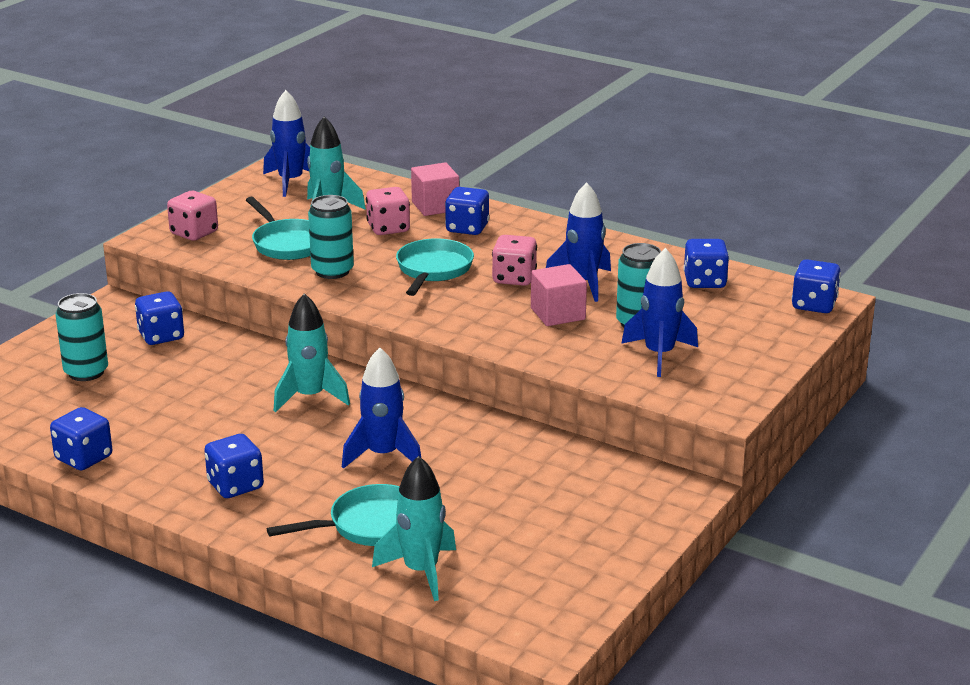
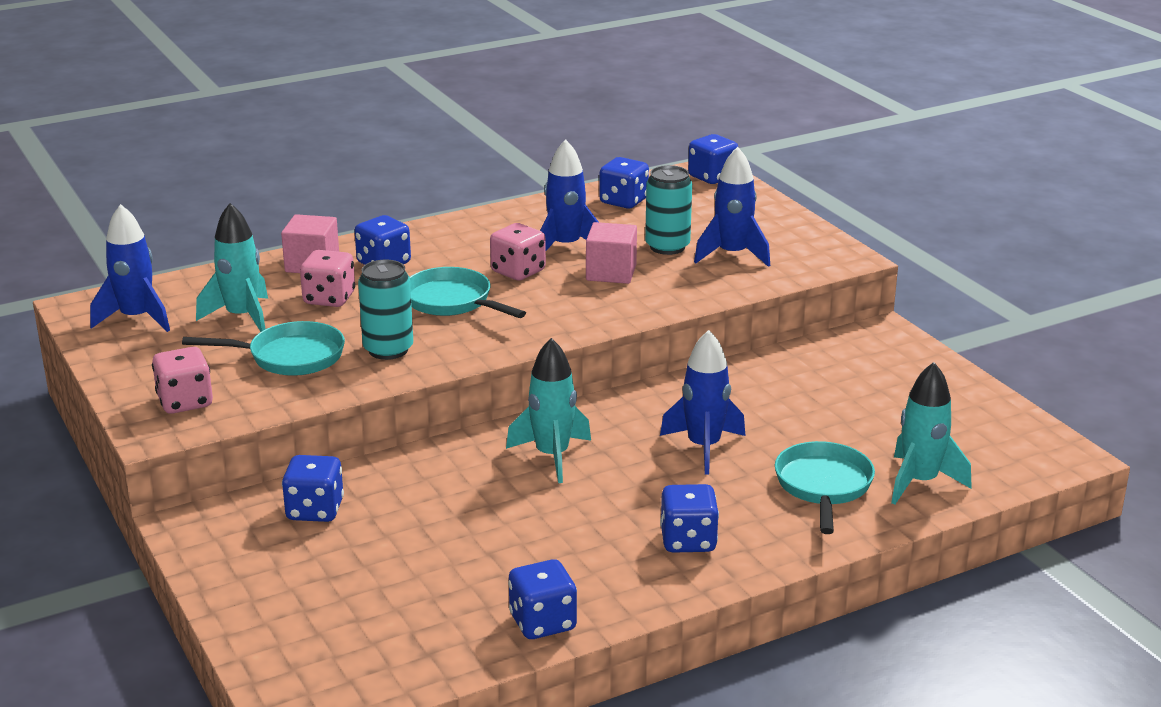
camera: 60 degrees left, 0 degrees up
(86, 372) = (343, 579): turquoise can -> none

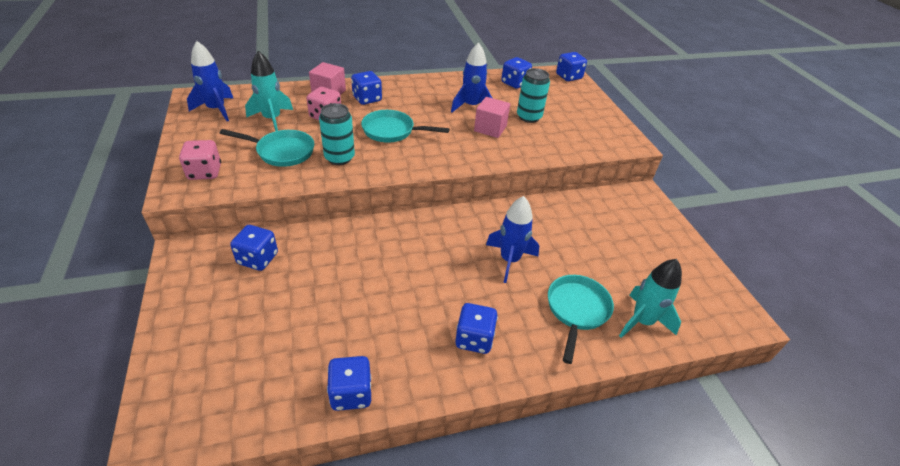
camera: 10 degrees right, 15 degrees up
(452, 301) = (392, 131): turquoise pan -> turquoise pan turned 45 degrees counterclockwise
(518, 271) = (438, 118): pink dice -> none
(552, 456) = (415, 247): turquoise rocket -> none
(732, 255) = (564, 129): blue rocket -> none

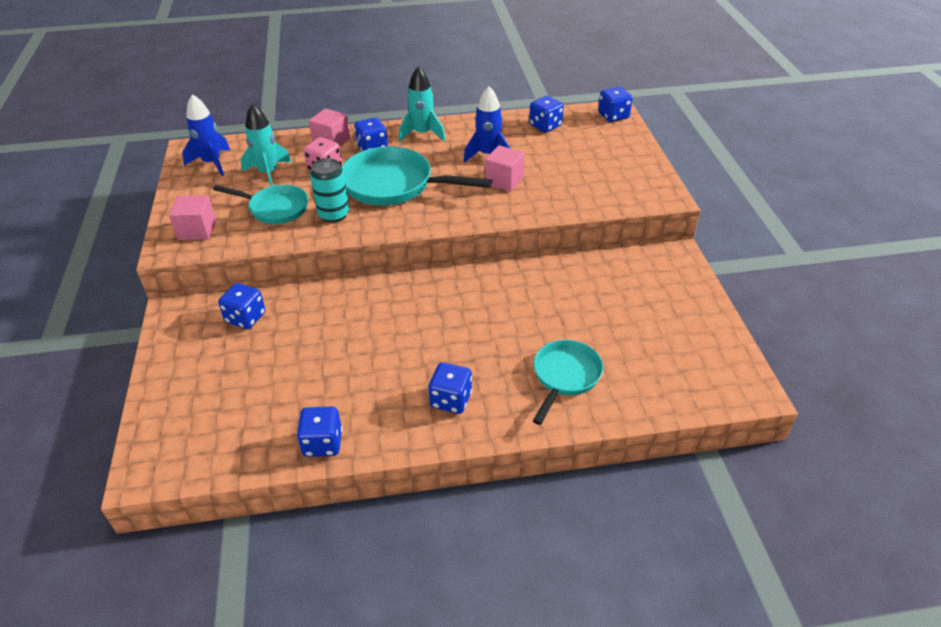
camera: 10 degrees right, 0 degrees up
(205, 172) = (197, 230): pink dice -> pink cube
(392, 131) = (394, 185): turquoise pan -> turquoise pan, size x1.60
(509, 260) = (504, 324): blue rocket -> none
(529, 117) = (552, 166): turquoise can -> none
(642, 321) = (633, 389): turquoise rocket -> turquoise rocket (422, 134)

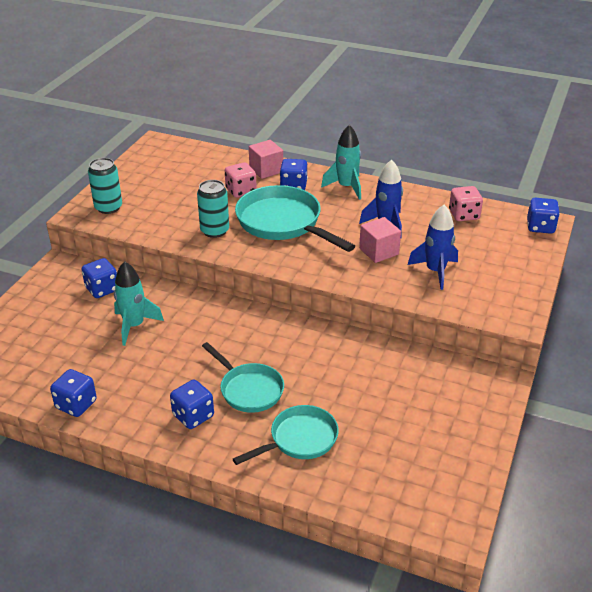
camera: 30 degrees right, 5 degrees down
(197, 230) = (108, 207): pink cube -> turquoise can
(212, 163) = (162, 158): blue rocket -> blue rocket (435, 271)
(268, 173) = (195, 180): turquoise rocket -> turquoise rocket (134, 326)
(275, 208) = (176, 210): turquoise pan -> turquoise pan (249, 389)
(545, 126) = (464, 215): blue dice -> pink dice

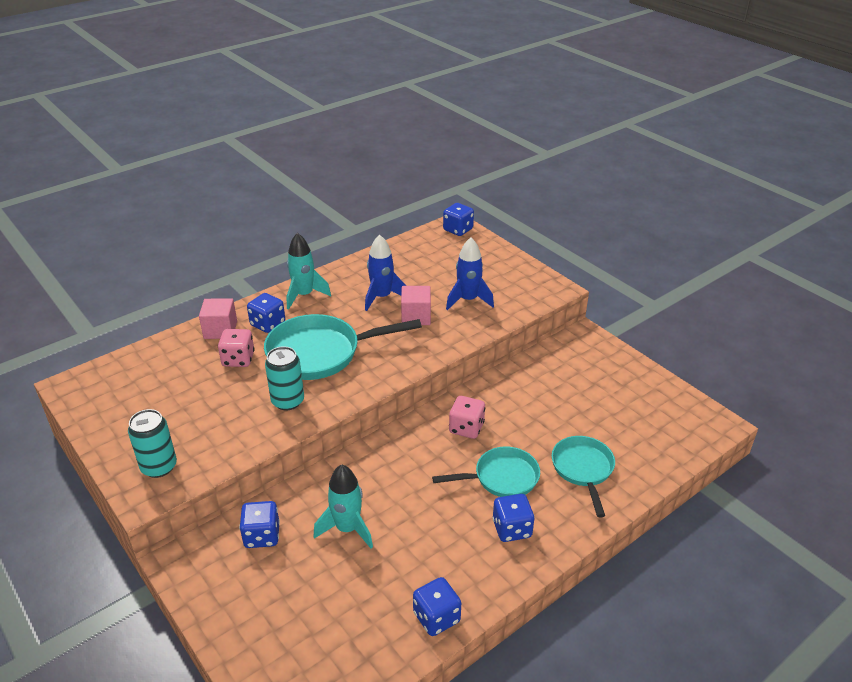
camera: 60 degrees left, 0 degrees up
(464, 215) = (408, 255): pink dice -> pink dice (466, 428)

